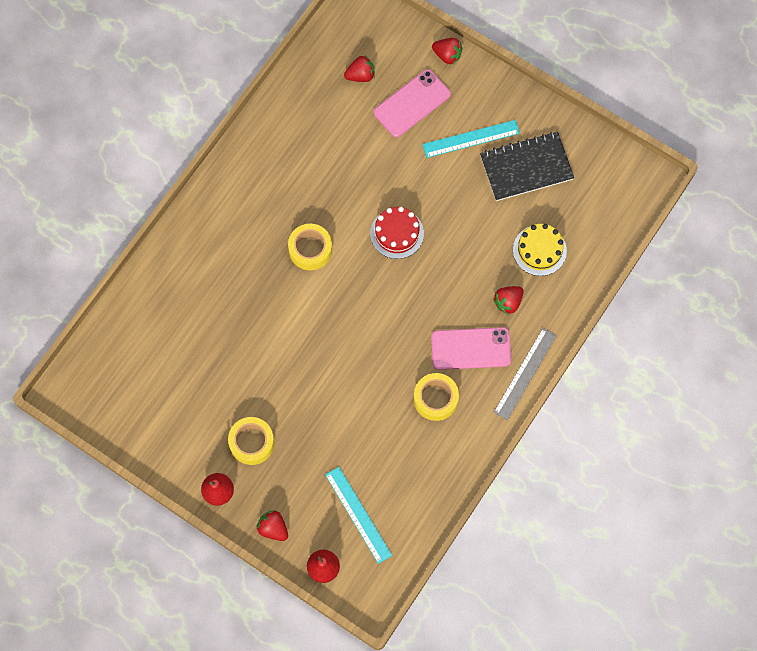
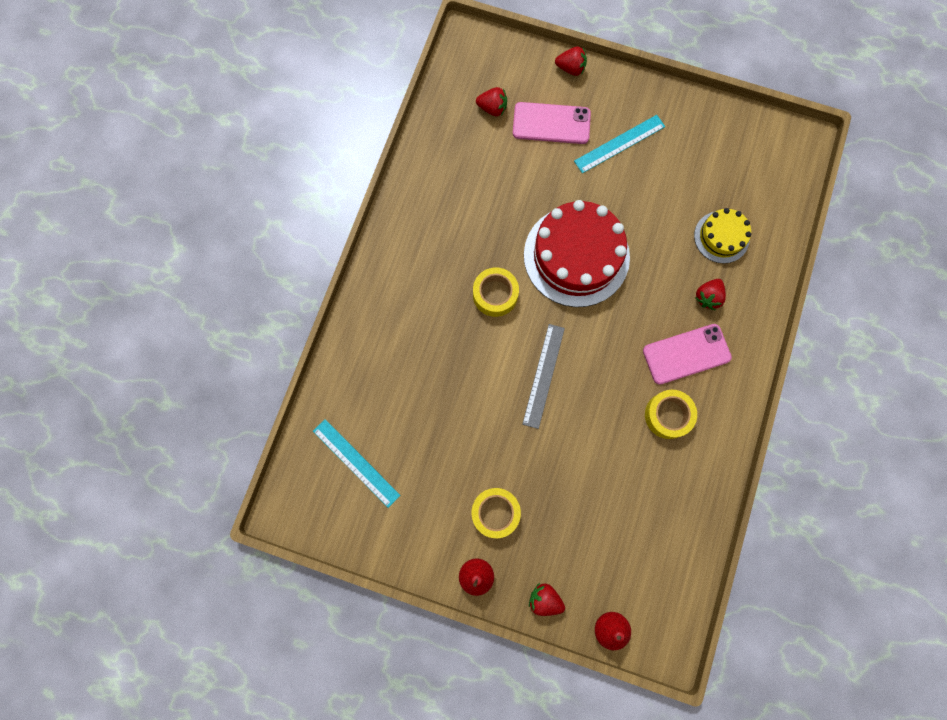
camera: 15 degrees left, 5 degrees up
(358, 514) = (627, 560): turquoise ruler -> turquoise ruler (356, 463)
(360, 75) = (492, 108): red strawberry -> red strawberry turned 45 degrees clockwise
(397, 233) = (576, 256): red cake -> red cake, size x1.91
(412, 103) = (551, 123): pink phone -> pink phone turned 60 degrees clockwise
(525, 373) = (748, 365): grey ruler -> grey ruler (543, 375)
(526, 167) = (682, 158): black notebook -> none

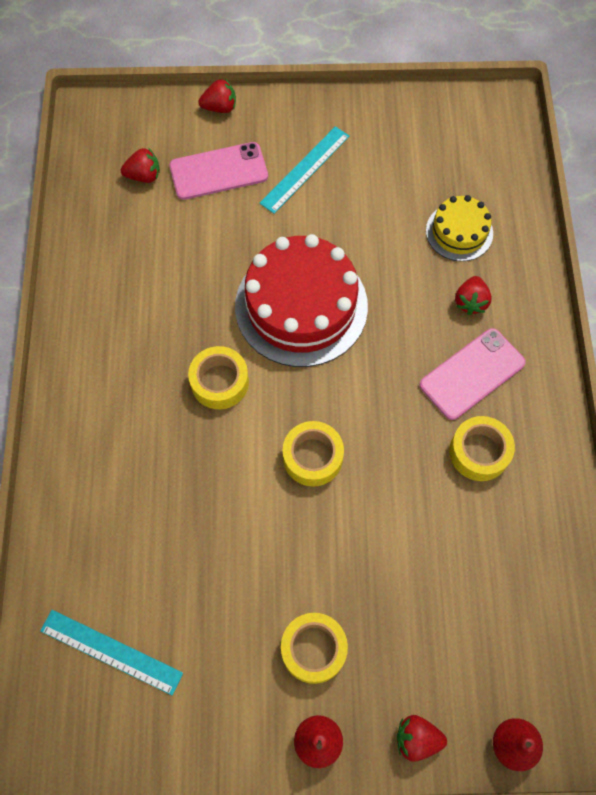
camera: 20 degrees left, 10 degrees down
(543, 375) = (312, 457): grey ruler -> yellow tape

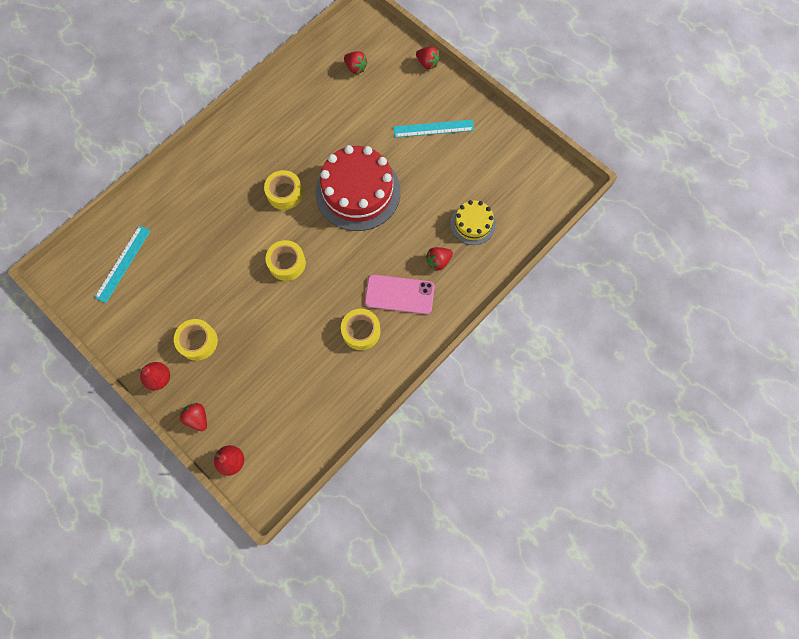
camera: 45 degrees right, 5 degrees up
(111, 651) = (123, 263): turquoise ruler -> turquoise ruler turned 45 degrees clockwise
(218, 171) = (392, 95): pink phone -> none

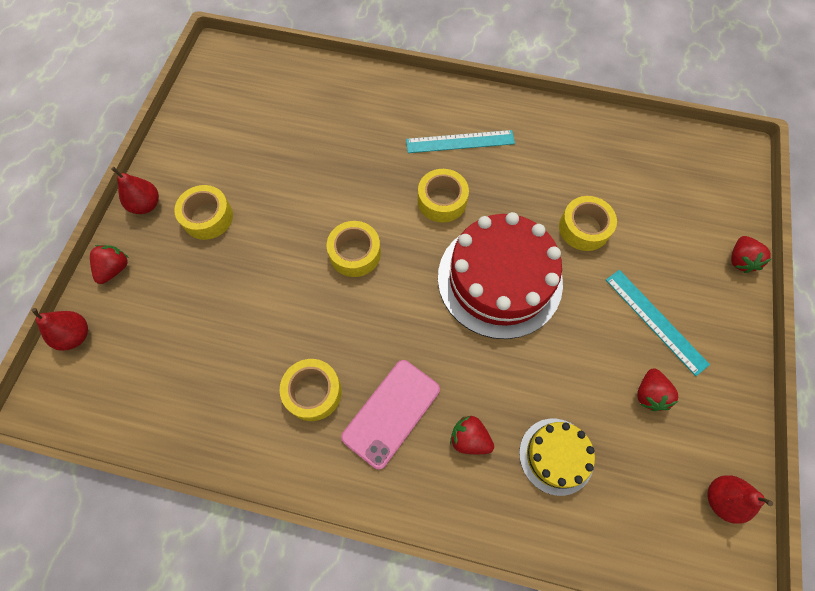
camera: 60 degrees right, 5 degrees down
(123, 263) = (261, 99): turquoise ruler -> turquoise ruler (460, 142)
(355, 68) = (661, 183): red strawberry -> red strawberry (649, 394)
(356, 127) = (584, 228): none -> yellow tape
(399, 294) = (391, 413): pink phone -> pink phone turned 60 degrees clockwise
(537, 161) = (721, 499): none -> red pear

